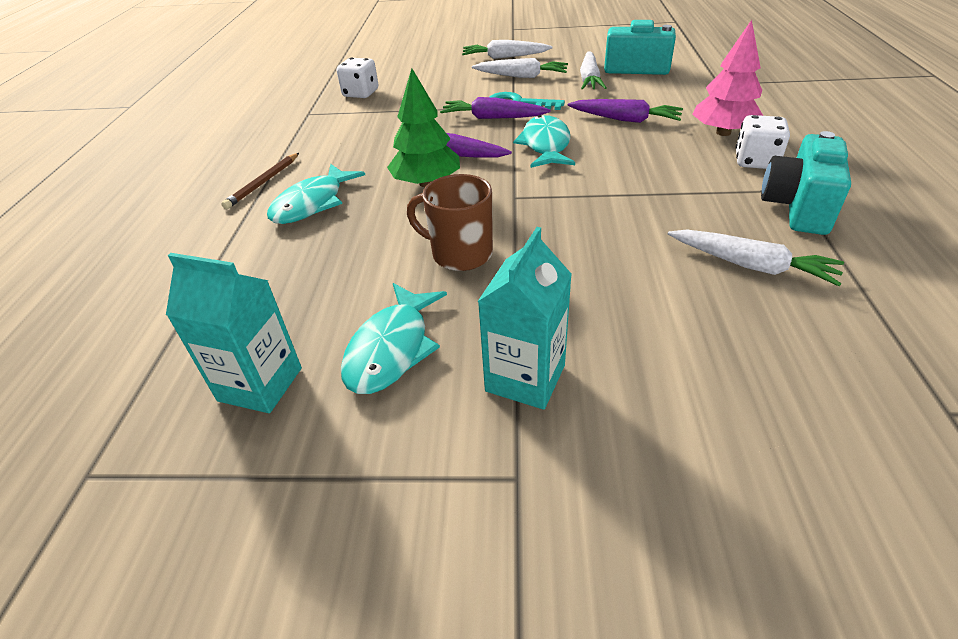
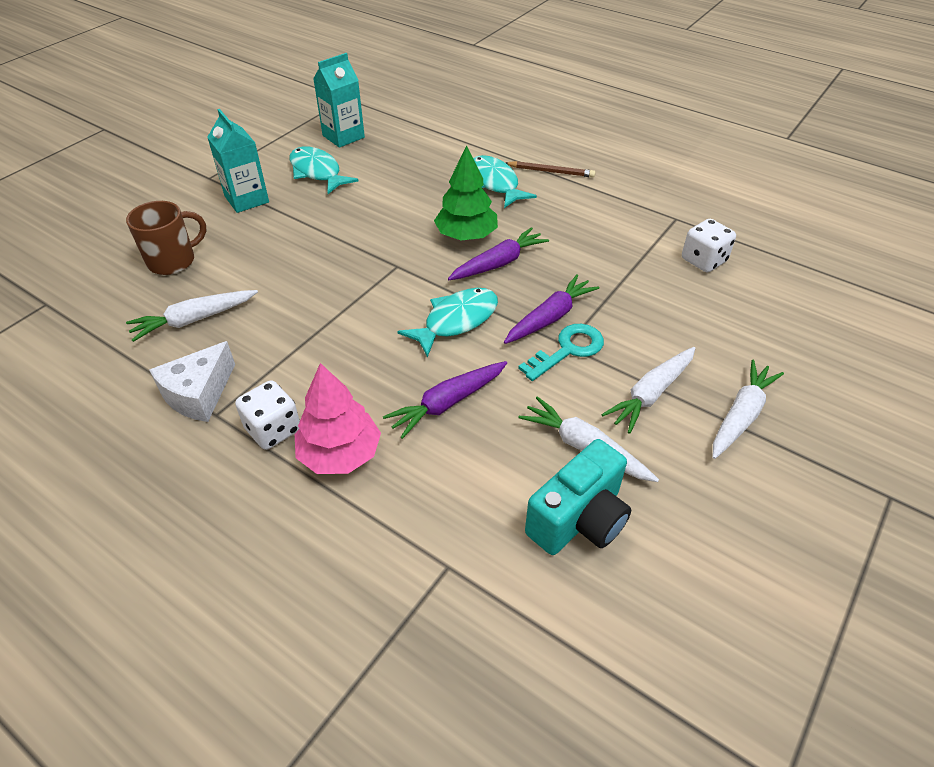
camera: 120 degrees right, 5 degrees up
(263, 183) = (551, 171): brown pencil -> brown pencil turned 135 degrees clockwise
(460, 254) = (362, 217): brown mug -> brown mug (173, 261)
(545, 145) = (456, 321): turquoise fish -> turquoise fish turned 75 degrees counterclockwise
(797, 207) = (199, 394): turquoise camera -> white cheese

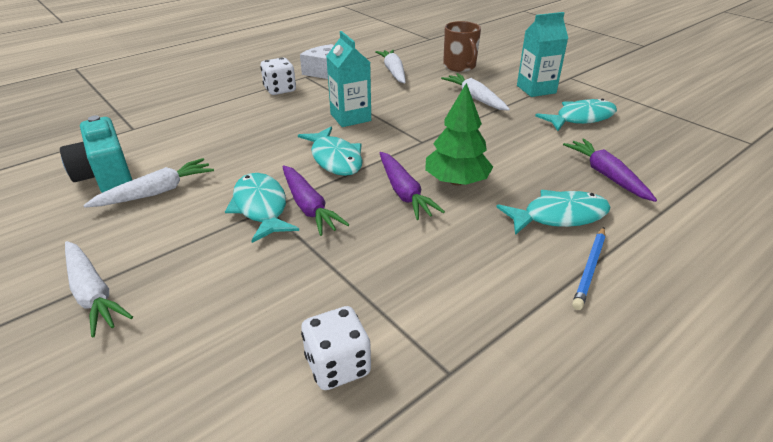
camera: 105 degrees right, 10 degrees down
(340, 454) = (243, 106): pink tree -> none
(343, 136) = (656, 135): turquoise carton -> turquoise carton (350, 117)
(447, 403) = (251, 144): purple carrot -> purple carrot (606, 175)
(551, 171) = (590, 269): brown pencil -> blue pencil
(568, 350) = (261, 207): turquoise key -> turquoise fish
(651, 394) = (171, 242): white carrot -> white carrot (475, 98)

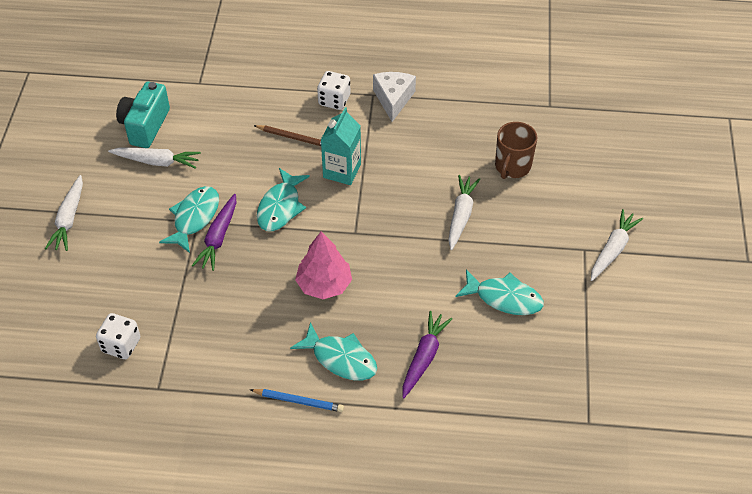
camera: 45 degrees right, 15 degrees up
(278, 119) = (293, 137): none -> brown pencil
(393, 72) = (447, 135): white carrot -> white carrot (613, 250)
(404, 192) = (282, 268): purple carrot -> none
(456, 181) = (324, 284): green tree -> pink tree
(536, 89) = (527, 241): turquoise carton -> none
(590, 269) = (299, 401): blue pencil -> blue pencil turned 150 degrees counterclockwise

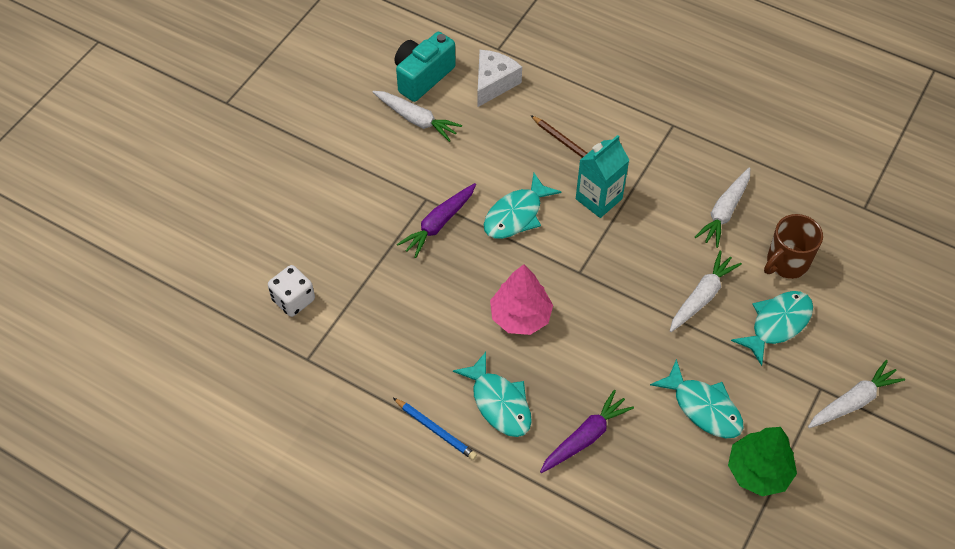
camera: 25 degrees right, 5 degrees up
(69, 219) = (304, 149): white carrot -> white carrot (724, 212)
(194, 218) = (425, 194): turquoise fish -> turquoise fish (777, 324)
(334, 100) = (628, 117): white dice -> none
(393, 99) = (692, 138): white cheese -> white cheese (494, 83)
(569, 329) = (758, 471): none -> green tree

